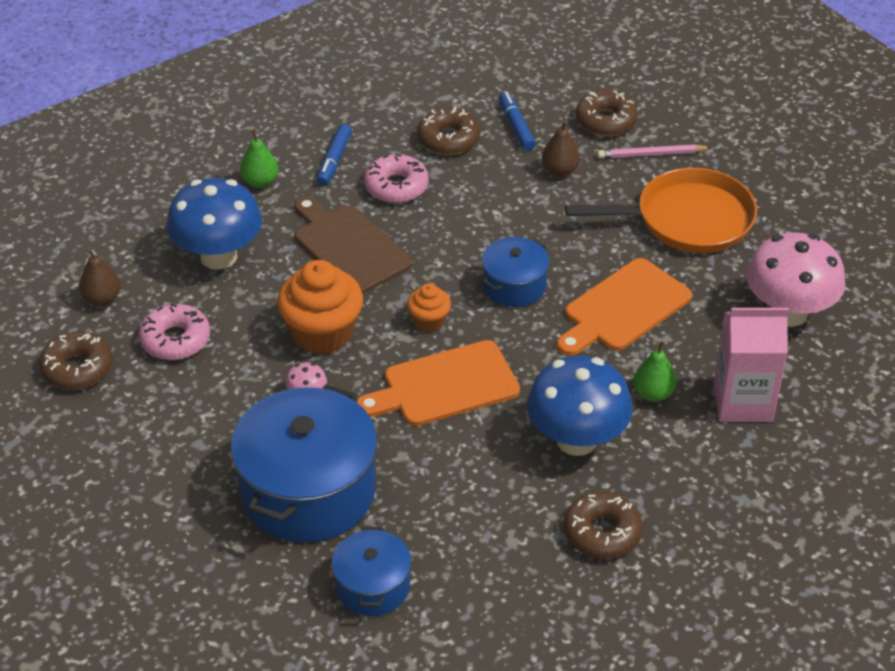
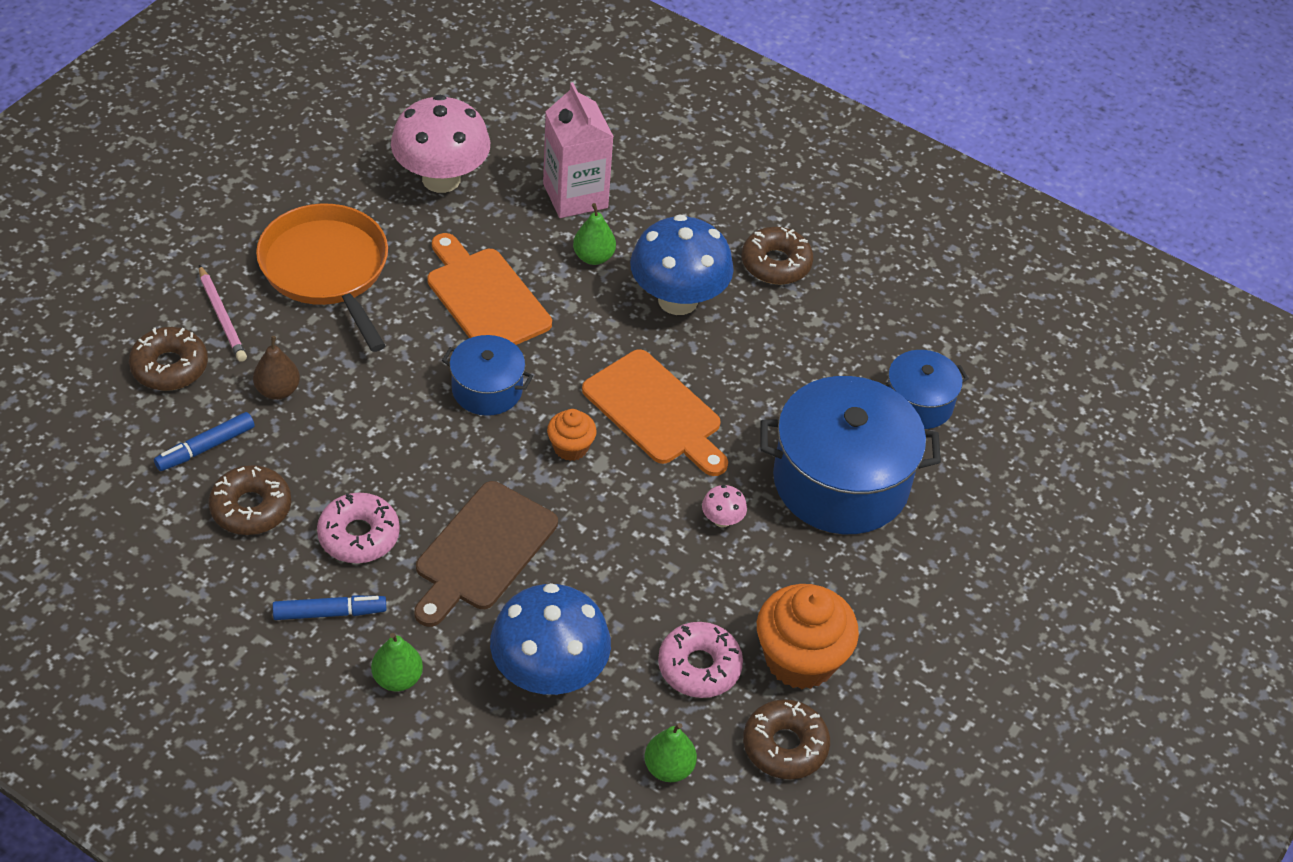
camera: 115 degrees left, 5 degrees up
(102, 299) = (668, 768): brown pear -> green pear
(322, 333) = (629, 534): orange cupcake -> orange cupcake (800, 659)
(623, 308) = (485, 297): orange cutting board -> orange cutting board turned 150 degrees counterclockwise

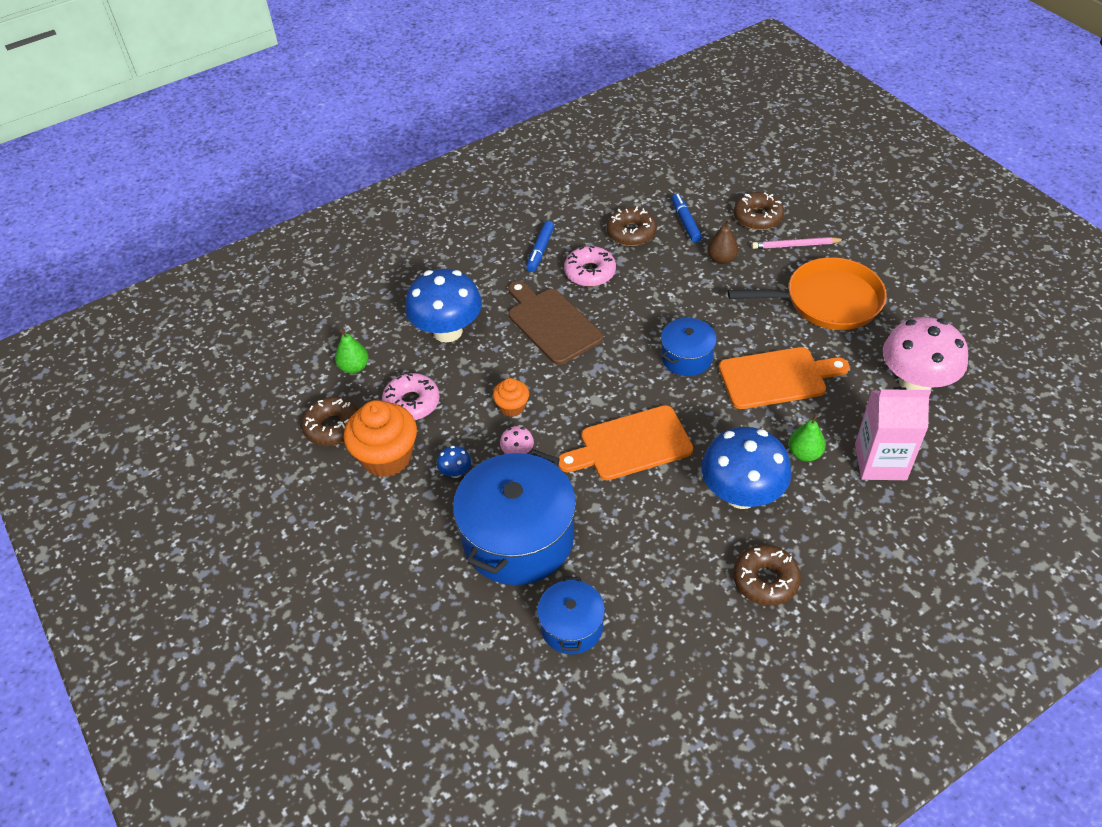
camera: 120 degrees right, 0 degrees up
(397, 678) = (481, 268): green pear -> none
(570, 447) = (617, 388): orange cupcake -> orange cupcake (512, 407)
(784, 574) = (455, 472): none -> blue mushroom

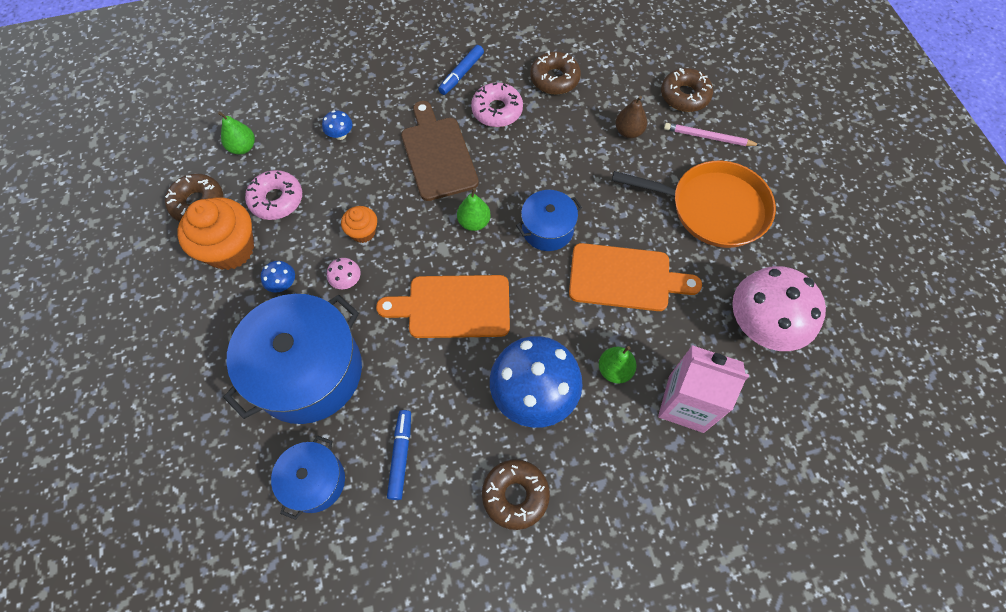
camera: 15 degrees right, 15 degrees up
(447, 331) = (340, 135): blue mushroom -> blue mushroom, size x0.41
(615, 370) = (474, 222): none -> green pear
(685, 222) = (612, 81): blue marker -> blue marker (400, 456)

